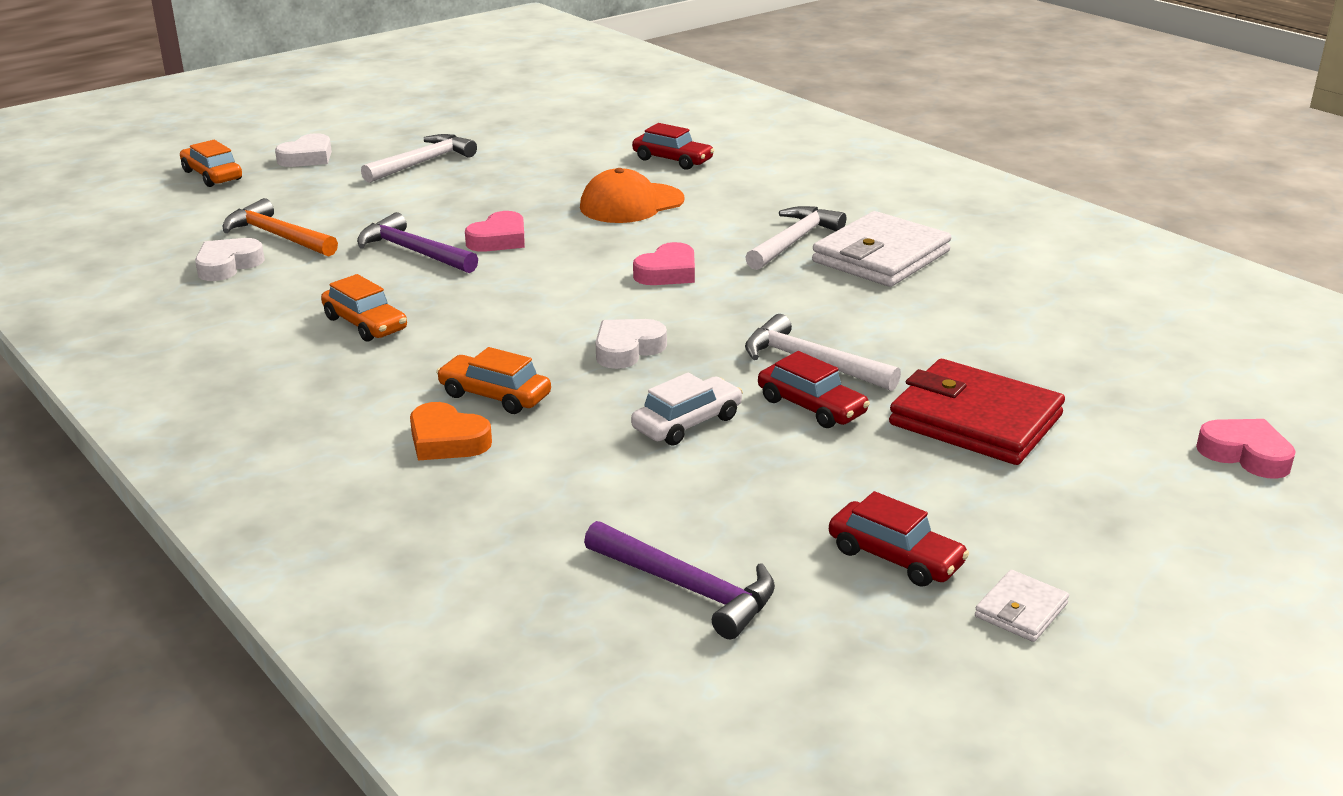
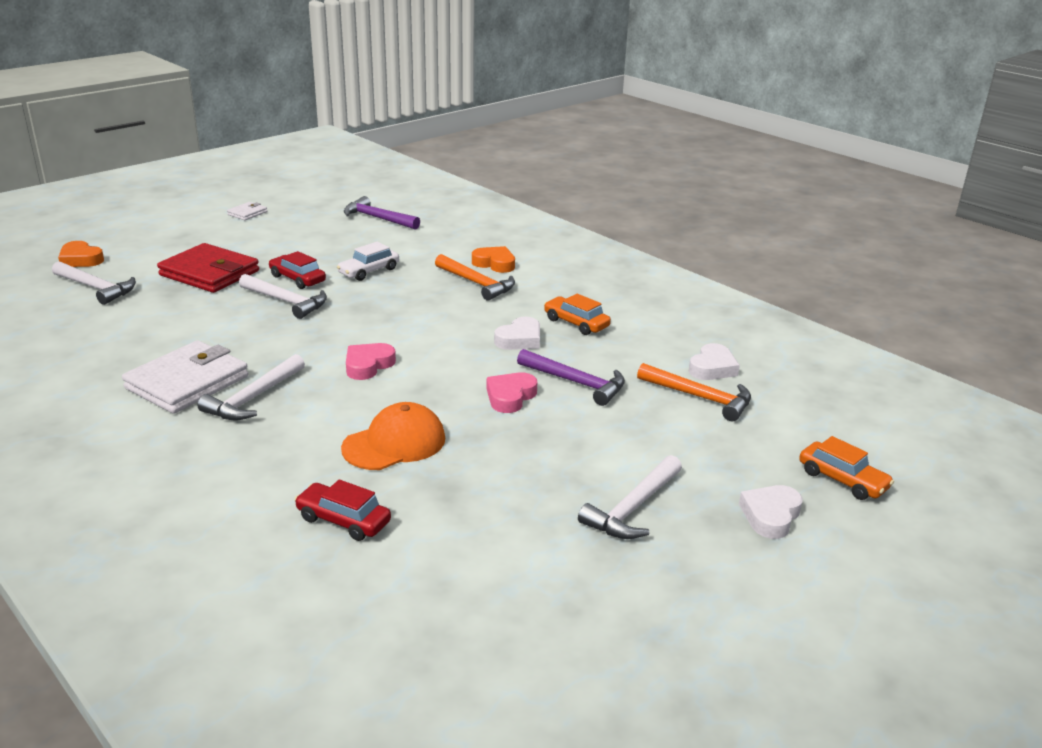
camera: 175 degrees right, 0 degrees up
(495, 395) = (476, 283): orange car -> orange hammer
(627, 349) = (400, 308): white heart -> white heart (520, 339)
(895, 557) = (288, 226): red car -> none
(1141, 390) = (96, 288): none -> white hammer
(1245, 454) = (80, 259): pink heart -> orange heart

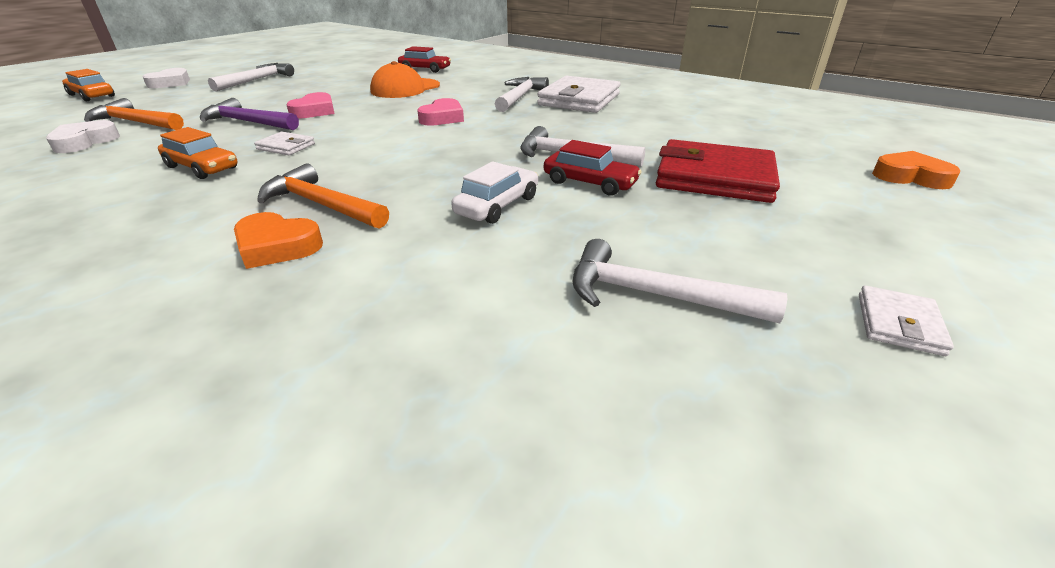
camera: 170 degrees right, 5 degrees up
(96, 288) = (802, 148): white hammer -> white hammer (655, 295)
(378, 218) = (569, 360): purple hammer -> none
(520, 339) = (286, 147): white heart -> white wallet

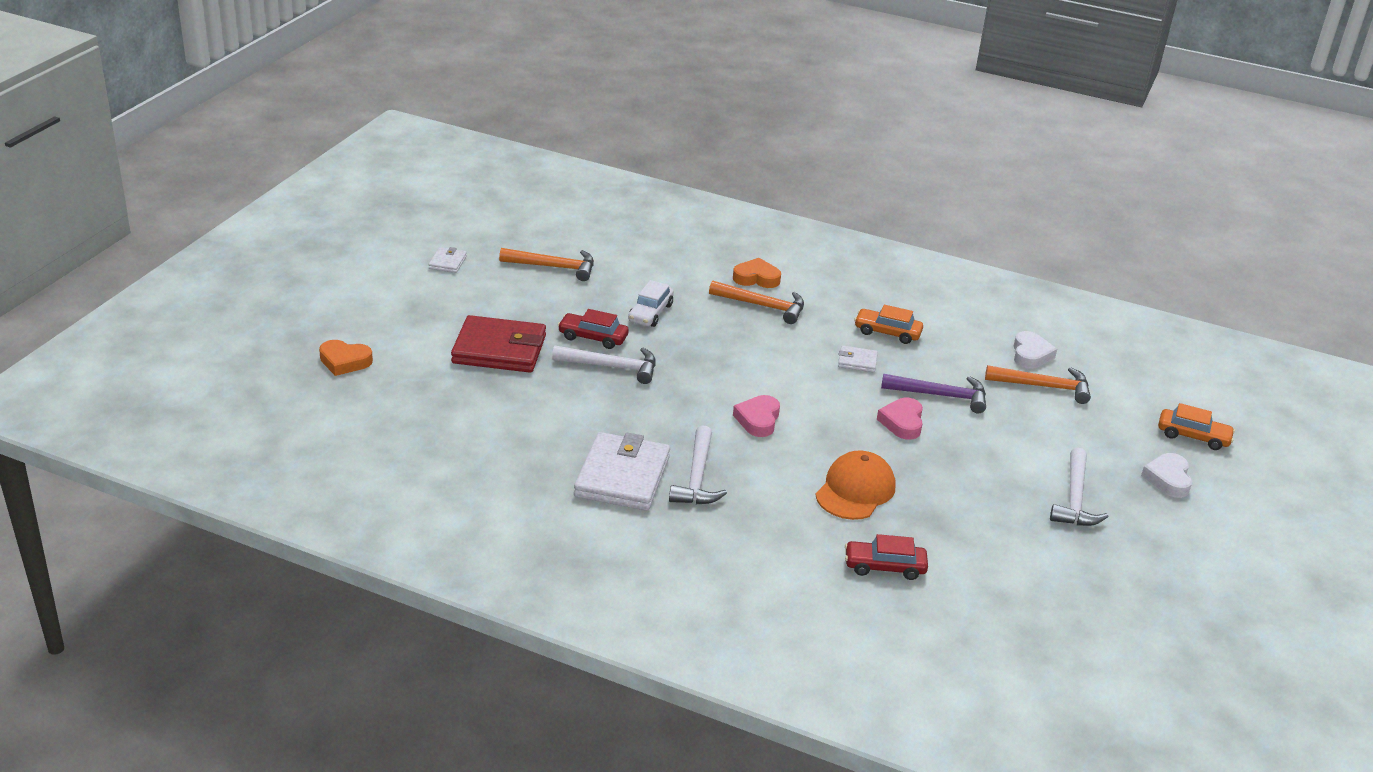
camera: 165 degrees right, 0 degrees up
(655, 295) = (553, 267): white hammer -> orange hammer

